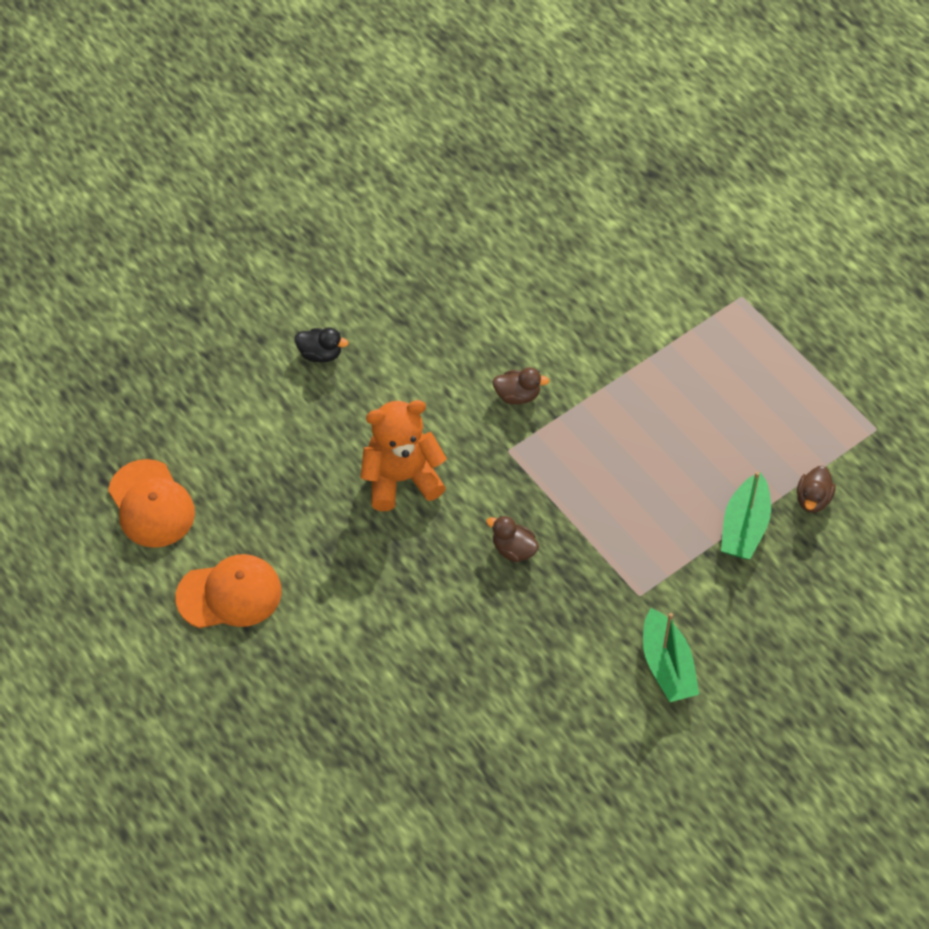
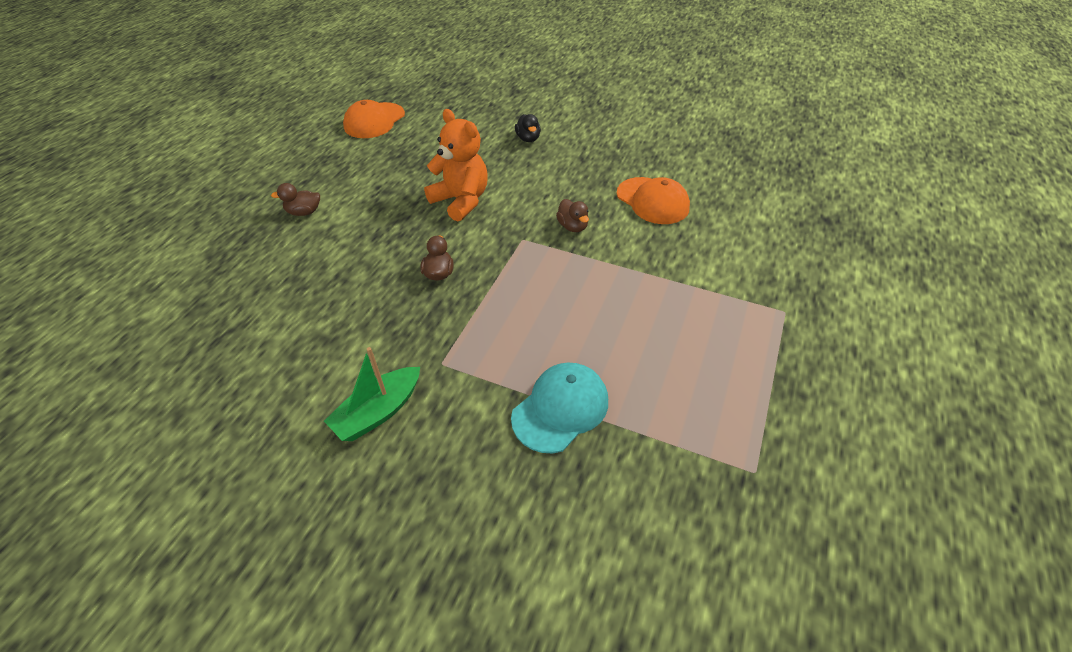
camera: 60 degrees right, 10 degrees down
(229, 594) = (326, 167): orange cap -> orange cap (652, 201)
(744, 527) = (560, 409): green boat -> turquoise cap
(813, 499) = (631, 451): brown duck -> brown duck (304, 212)

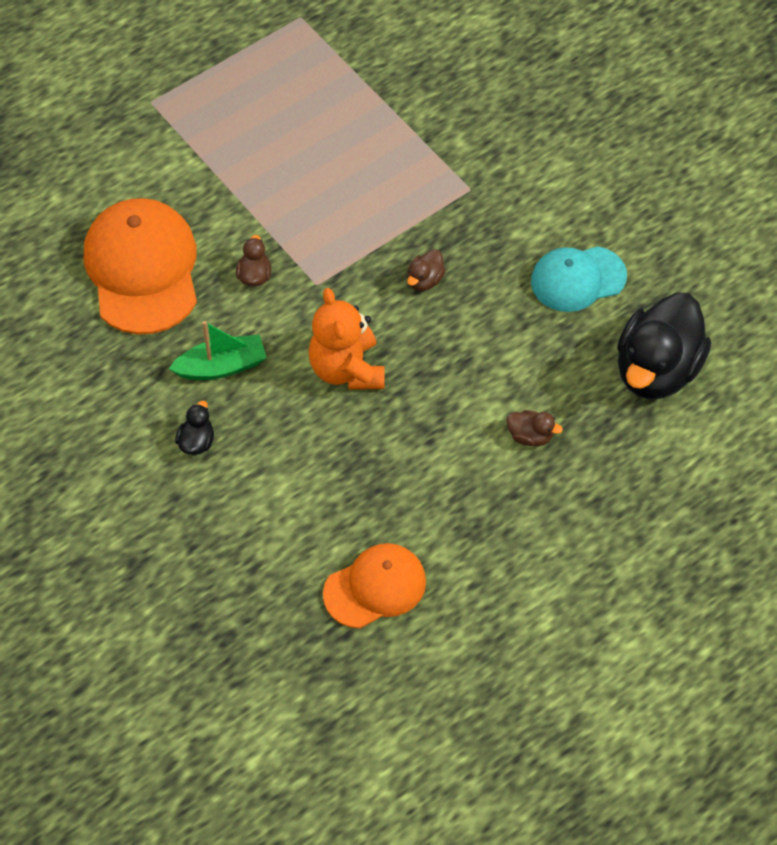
camera: 150 degrees left, 10 degrees up
(207, 286) = (657, 370): none -> black duck
(378, 412) = (539, 172): green boat -> green boat (221, 366)
(560, 409) = (400, 112): turquoise cap -> turquoise cap (577, 279)
(652, 201) = (142, 269): orange cap -> orange cap, size x1.61

